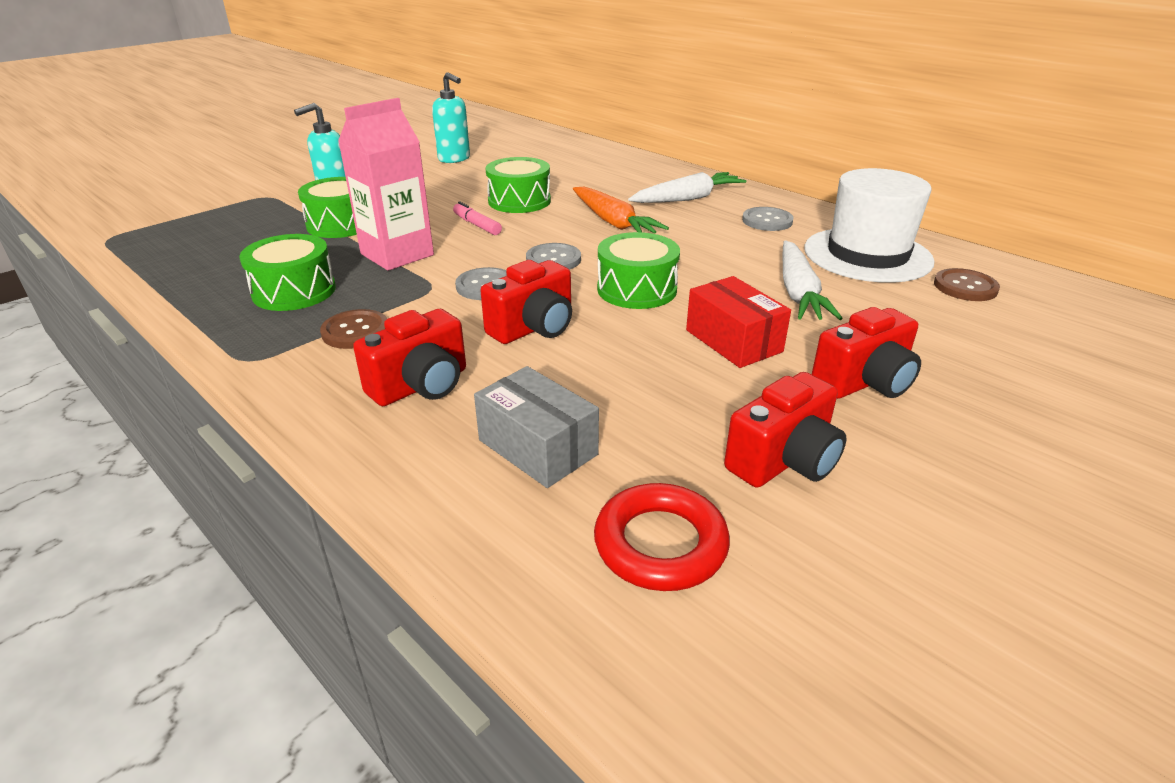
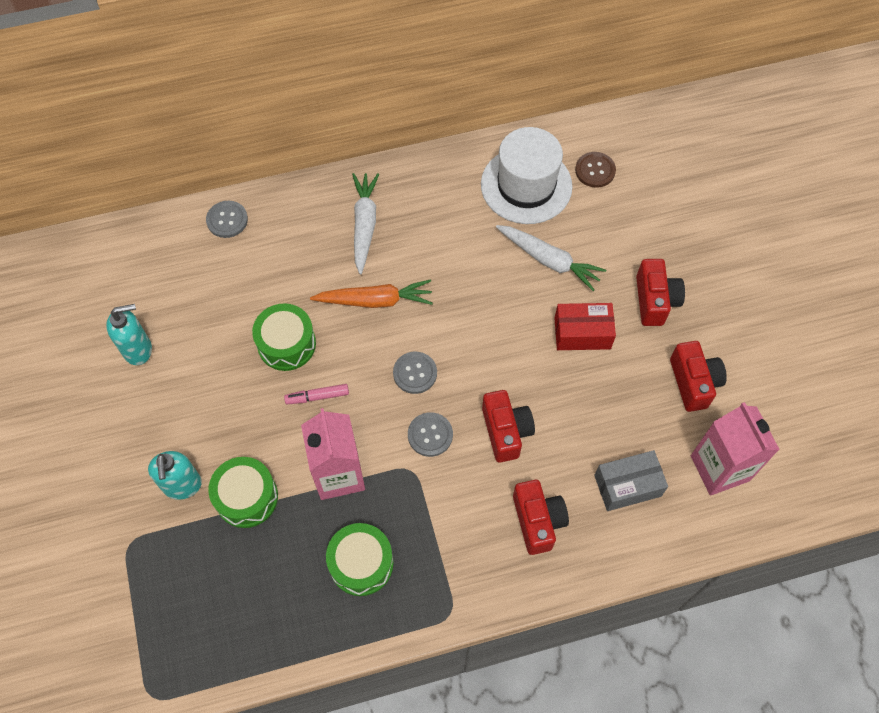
camera: 60 degrees left, 30 degrees up
(355, 331) = (448, 538): brown button -> none
(637, 289) = (491, 346): green drum -> none
(660, 544) = (720, 468): red ring -> pink carton
(767, 221) = (439, 202): grey button -> grey button (227, 220)

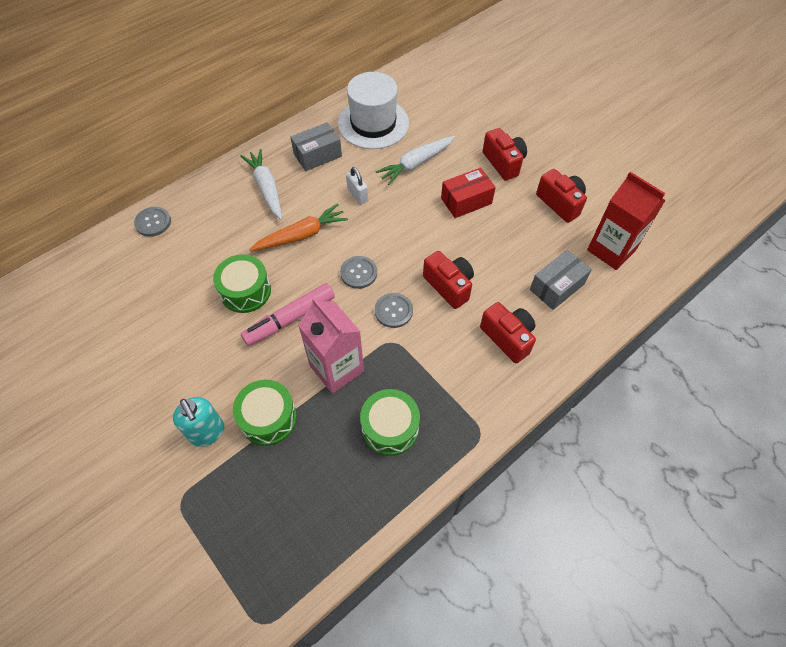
camera: 25 degrees left, 5 degrees down
(138, 349) = (119, 343): turquoise soap dispenser -> none
(317, 396) = (290, 319): pink marker -> pink marker, size x1.80
(441, 204) = (317, 155): none -> grey box
(461, 275) = (357, 195): none -> white padlock
(549, 260) = (416, 164): white carrot -> white carrot turned 135 degrees clockwise
(595, 170) = (416, 99): brown button -> none
(720, 468) = (611, 250): pink carton -> red carton

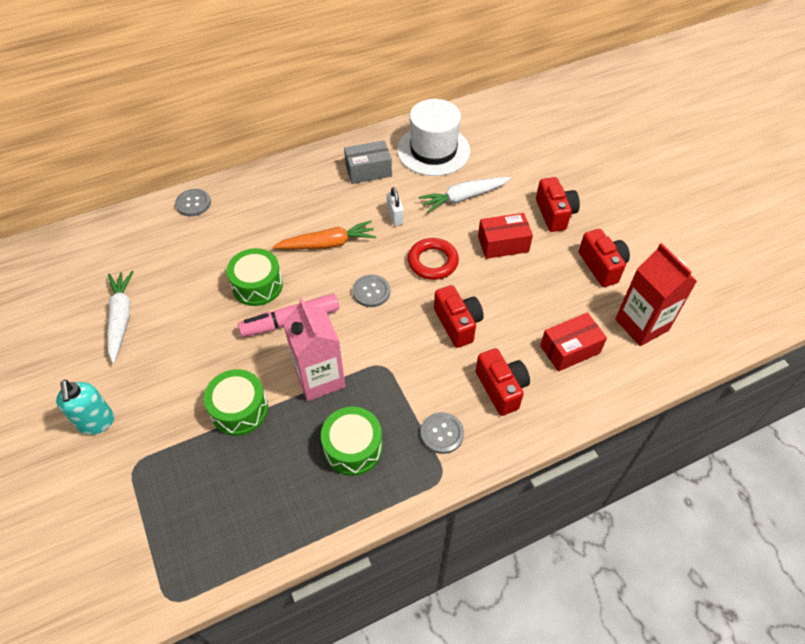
camera: 15 degrees right, 5 degrees down
(207, 432) = (179, 409): turquoise soap dispenser -> turquoise soap dispenser (97, 422)
(266, 188) = (309, 192): white carrot -> white carrot (121, 318)
(393, 311) = (393, 336): grey button -> grey button (442, 433)
(407, 231) = (433, 262): none -> red ring
(556, 287) = (570, 349): grey box -> red box

